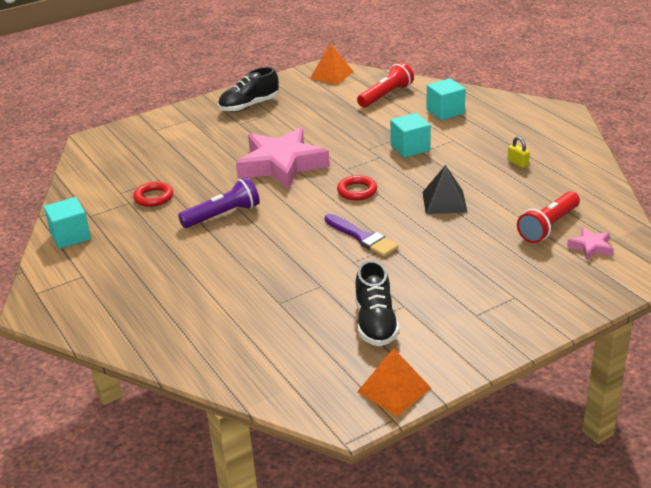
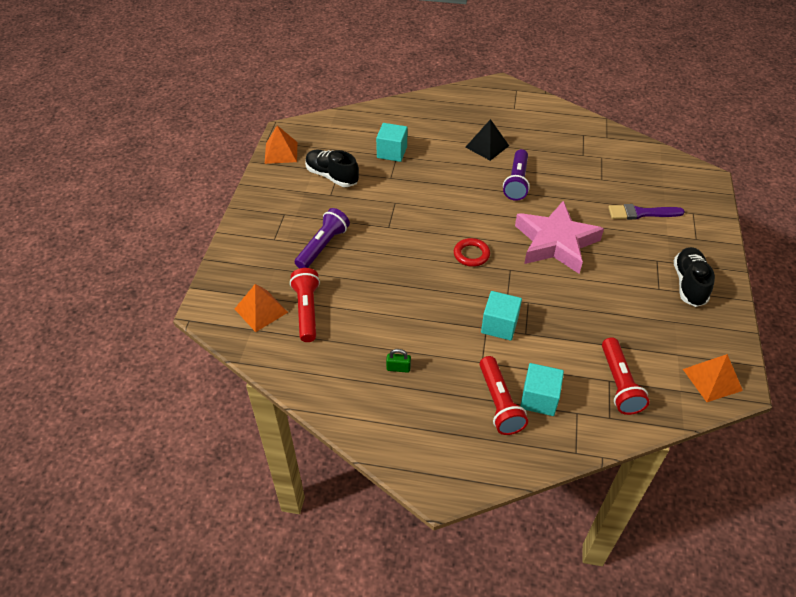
camera: 130 degrees right, 15 degrees up
(70, 236) = (565, 119): turquoise cube -> turquoise cube (392, 152)
(153, 197) = (577, 166): red ring -> none
(362, 237) = (413, 221): purple brush -> purple brush (641, 213)
(444, 202) = (402, 285): black pyramid -> black pyramid (487, 146)
(473, 121) = (499, 403): none -> red flashlight
(474, 264) = (323, 246): none -> purple flashlight
(517, 163) = (398, 368): yellow padlock -> green padlock
(591, 247) = (261, 310): pink star -> orange pyramid

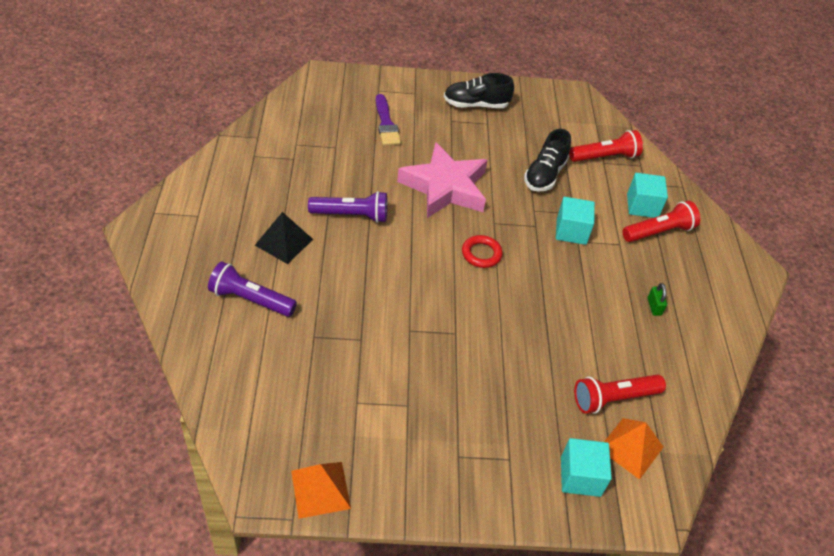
camera: 105 degrees left, 0 degrees up
(323, 246) = (507, 398): purple flashlight -> purple flashlight (250, 299)
(332, 176) = (368, 409): black shoe -> black shoe (544, 175)
(392, 152) = (306, 342): turquoise cube -> turquoise cube (580, 476)
(712, 379) = (578, 106): orange pyramid -> none

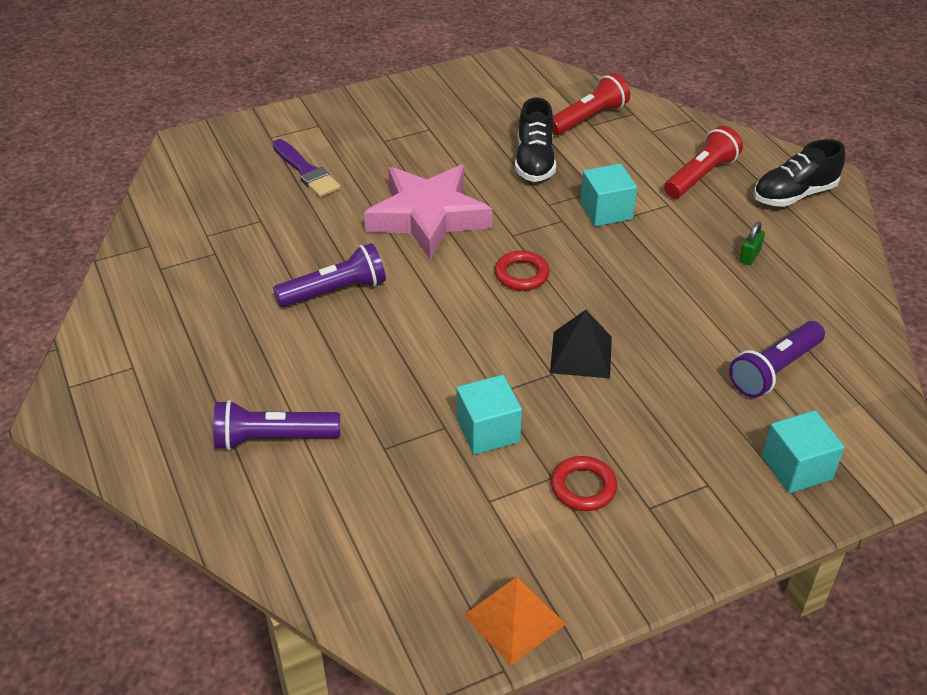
camera: 20 degrees left, 5 degrees down
(284, 242) = (270, 354): black pyramid -> black pyramid (581, 354)
(423, 421) = (583, 487): none -> red ring
(476, 105) = (401, 113): black shoe -> black shoe (794, 195)
(613, 398) = (774, 370): red flashlight -> purple flashlight
(631, 448) = (828, 414): orange pyramid -> none
(642, 206) = (664, 155): turquoise cube -> turquoise cube (488, 431)
(654, 306) = (749, 256): green padlock -> green padlock turned 60 degrees clockwise

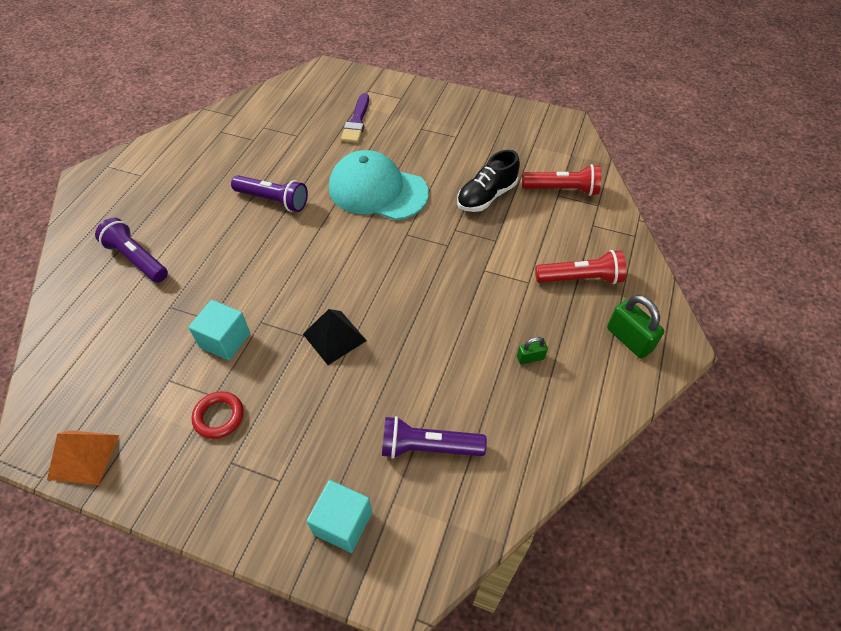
camera: 45 degrees right, 10 degrees up
(428, 217) = (378, 190): pink star -> turquoise cap
(521, 274) = (375, 262): red ring -> none
(606, 211) = (482, 258): turquoise cube -> none
(794, 195) = (629, 339): black shoe -> green padlock

